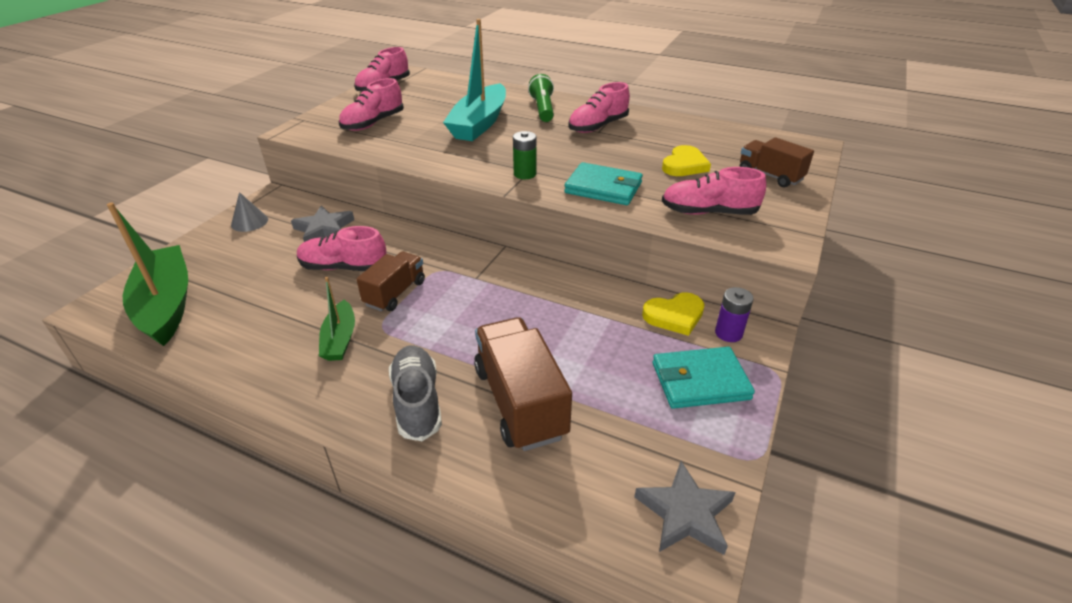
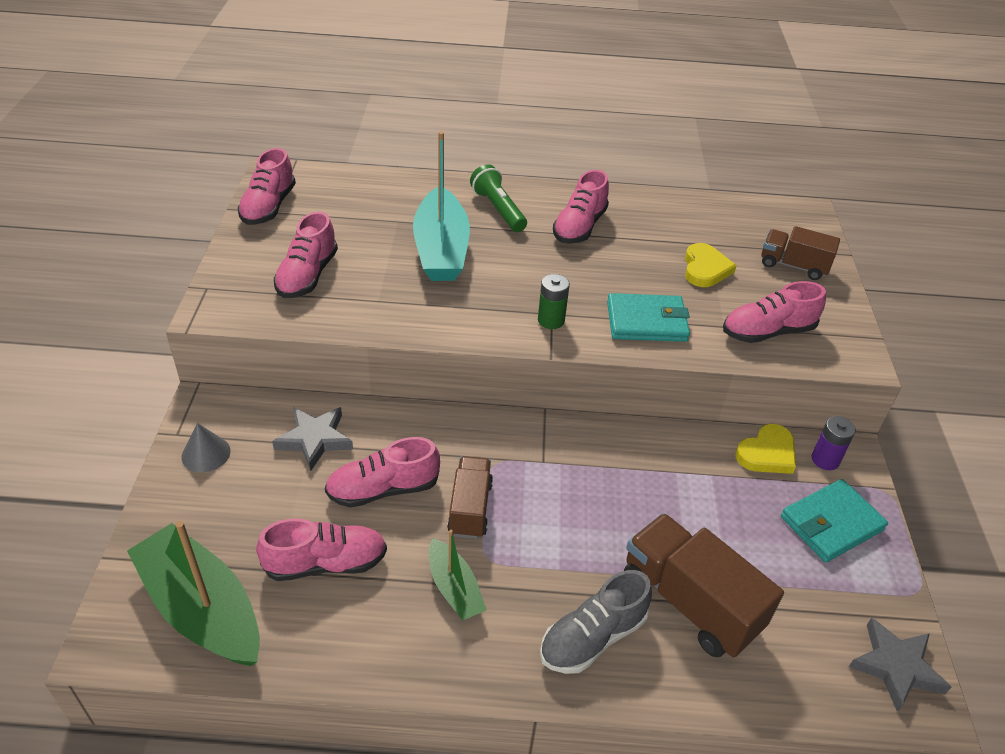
camera: 25 degrees left, 5 degrees up
(266, 300) = (326, 563): none -> pink shoe
(417, 402) = (592, 637): grey shoe -> grey shoe turned 90 degrees counterclockwise

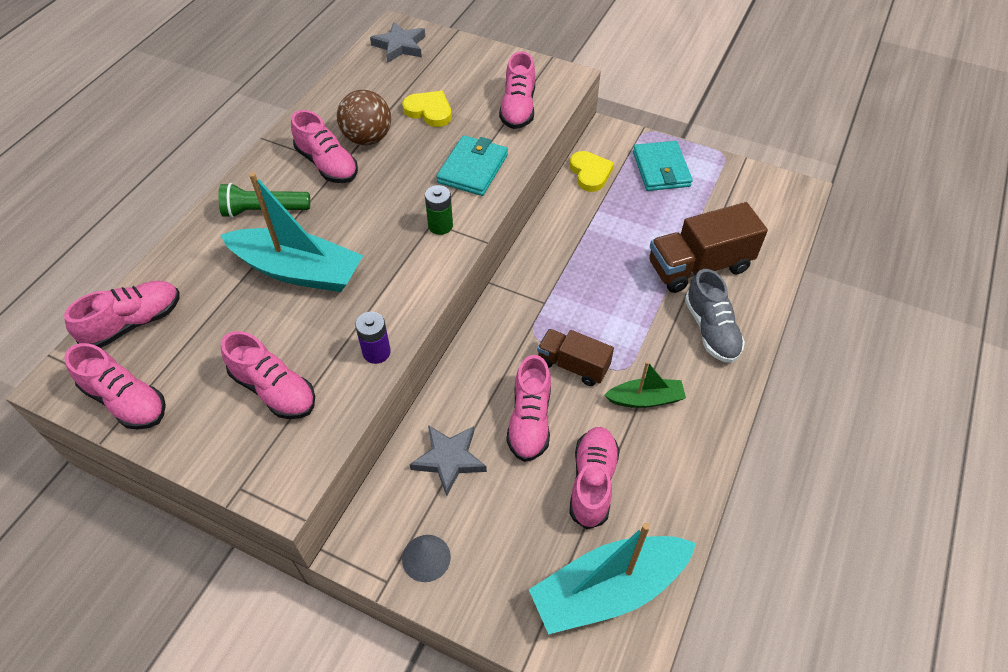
camera: 65 degrees left, 10 degrees up
(202, 608) = (608, 589): green boat -> turquoise boat
(342, 186) = (134, 323): none -> pink shoe
(632, 240) = (367, 138): none -> brown ball
(793, 266) = (453, 63): brown truck -> none
(825, 460) = (608, 147): purple battery -> purple battery (376, 352)
(896, 667) = (771, 190): grey star -> grey star (400, 46)

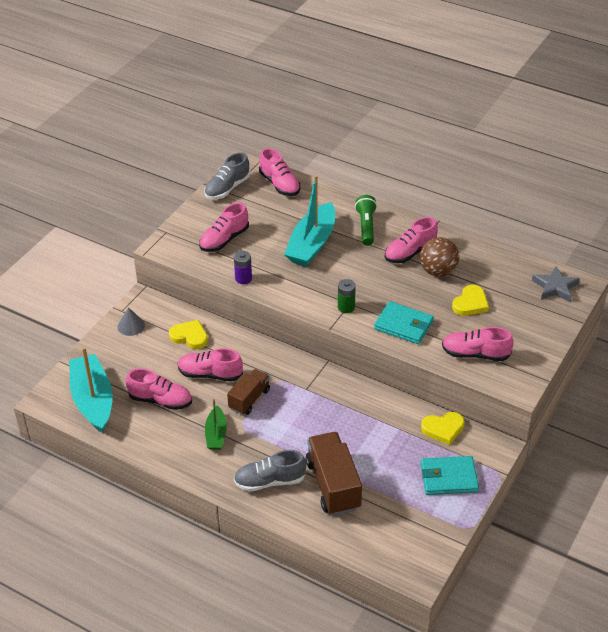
camera: 95 degrees right, 10 degrees down
(126, 401) = (227, 188): pink shoe -> grey shoe
(449, 459) = (189, 336): grey star -> yellow heart

